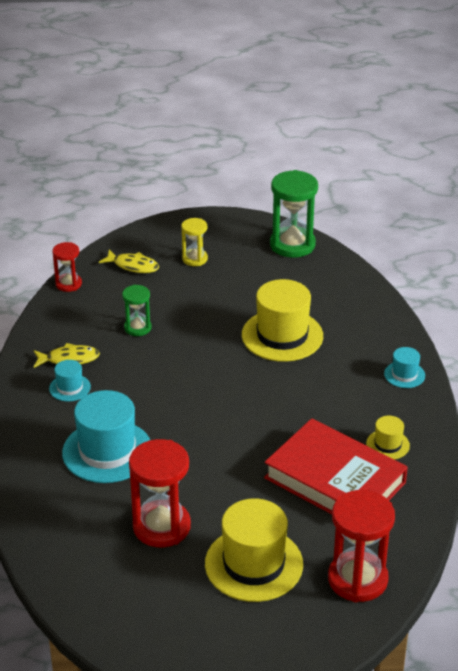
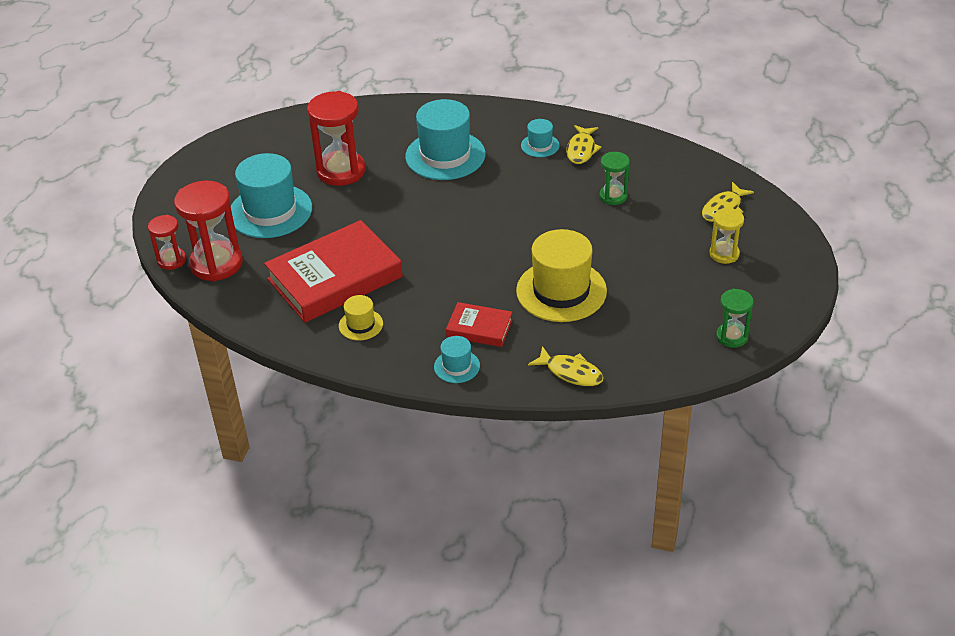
camera: 110 degrees right, 5 degrees up
(68, 284) = (703, 163): red hourglass -> red hourglass (172, 260)
(253, 564) = (270, 211): yellow hat -> turquoise hat
(292, 245) = (732, 337): green hourglass -> green hourglass, size x0.56
(352, 372) = (479, 328): none -> red book
(375, 314) = (571, 372): none -> yellow fish

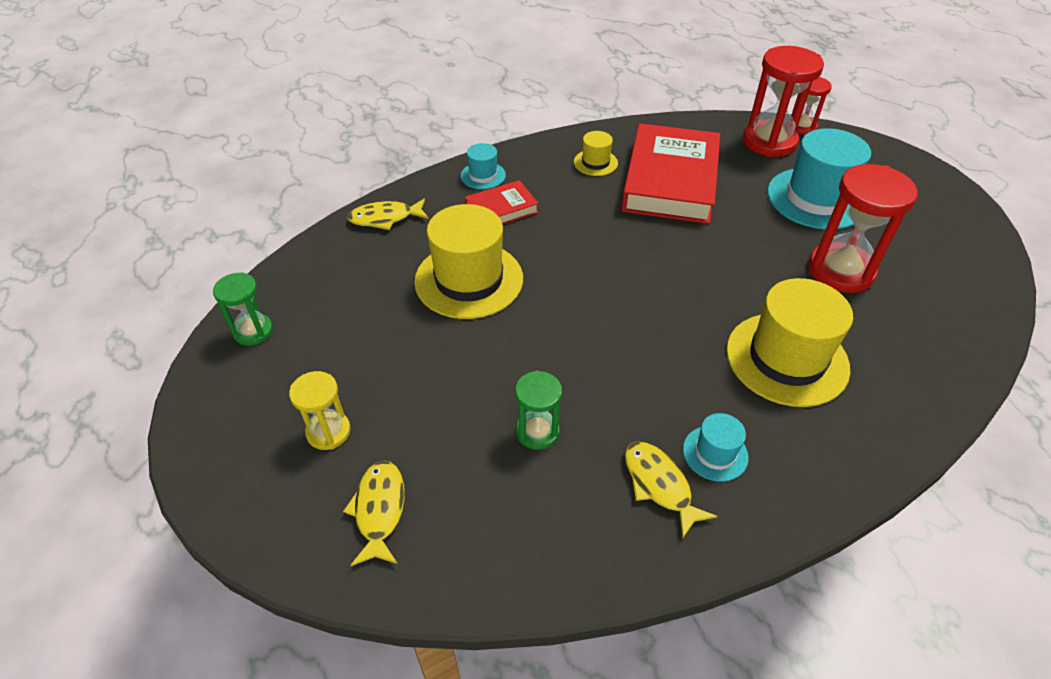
camera: 135 degrees right, 5 degrees up
(445, 155) = (787, 359): turquoise hat -> yellow hat

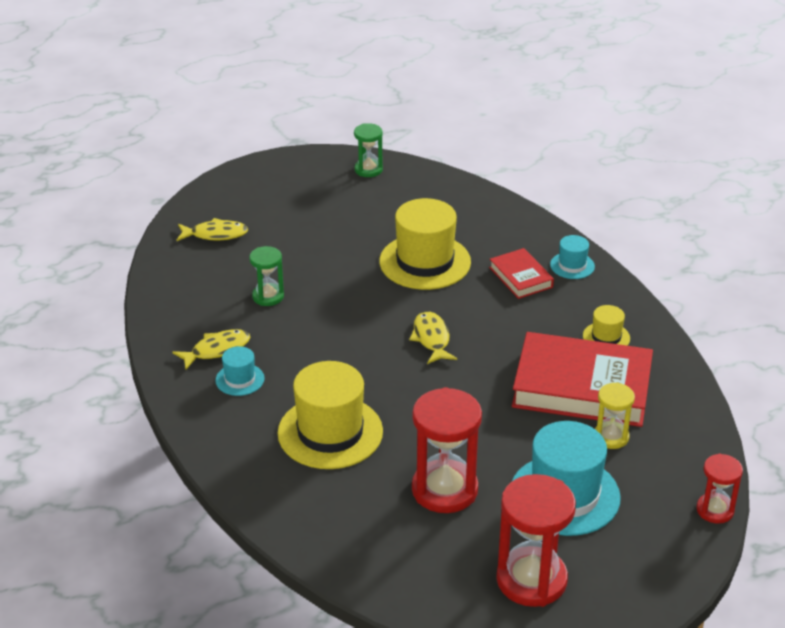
camera: 90 degrees right, 10 degrees down
(328, 432) = (277, 210): yellow hourglass -> yellow hourglass (611, 437)
(385, 218) = (501, 215): yellow fish -> yellow fish (431, 338)
(769, 142) = (674, 475): red hourglass -> red hourglass (531, 580)

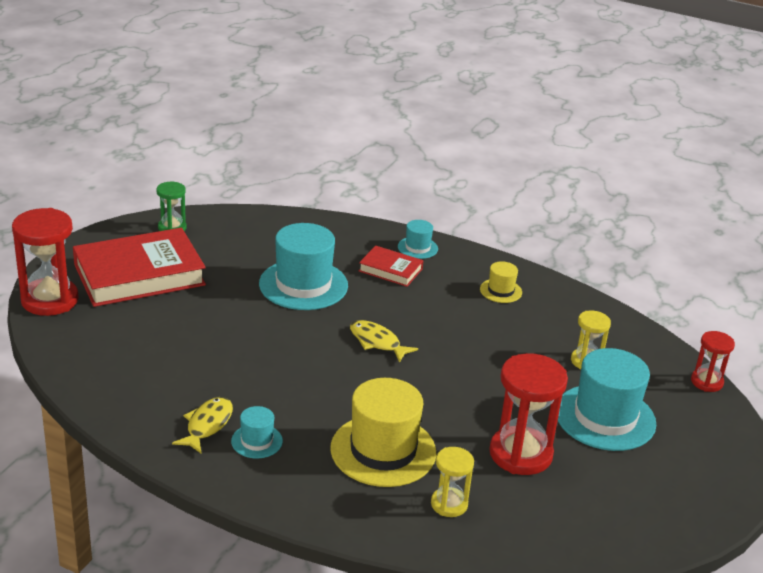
camera: 40 degrees left, 5 degrees down
(215, 234) = (92, 327): yellow fish -> none
(268, 296) = (202, 362): green hourglass -> none
(333, 501) = (449, 504): none -> yellow hourglass
(425, 262) = (303, 285): yellow hat -> turquoise hat
(531, 580) = (655, 491): red hourglass -> red hourglass (50, 300)
(582, 387) = (526, 334): red book -> red book (139, 275)

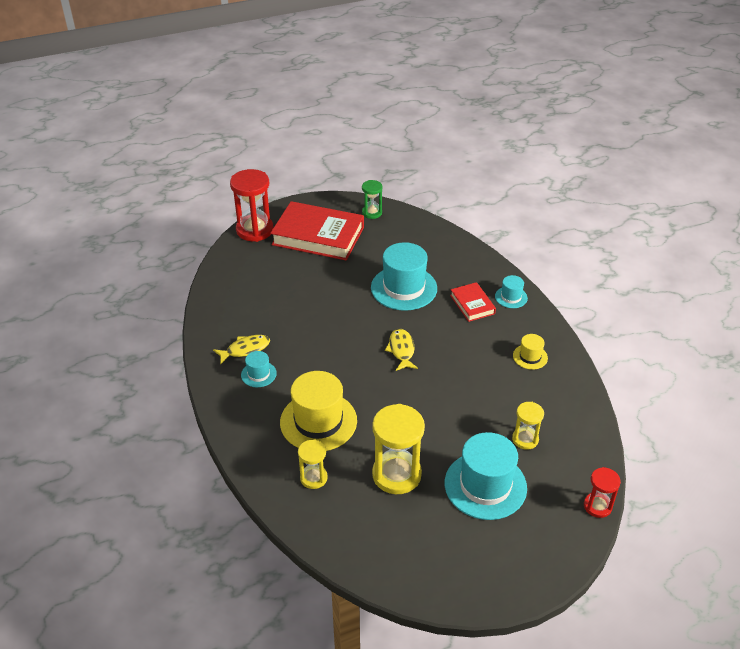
camera: 45 degrees right, 10 degrees up
(520, 454) = (396, 474): red hourglass -> yellow hourglass

